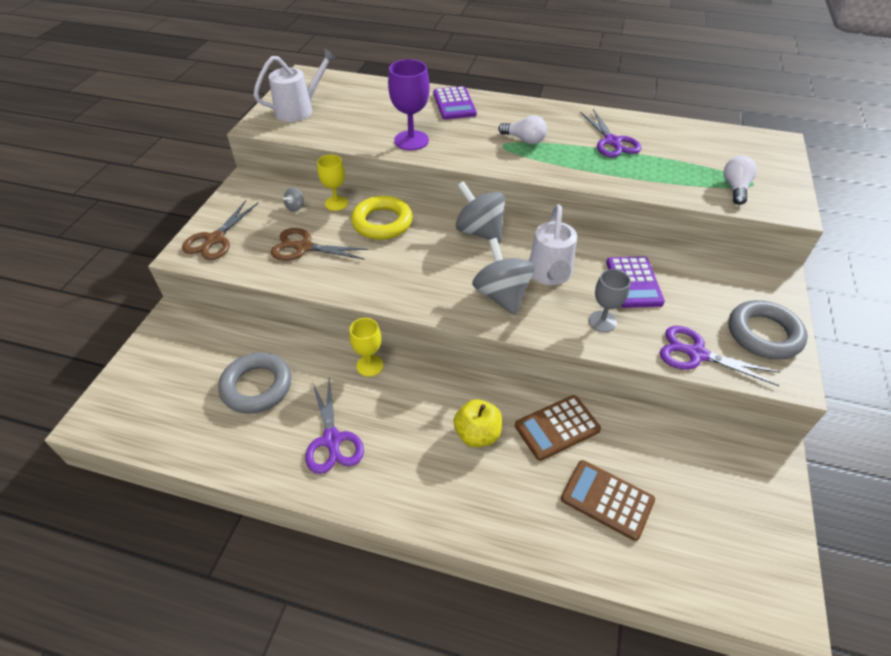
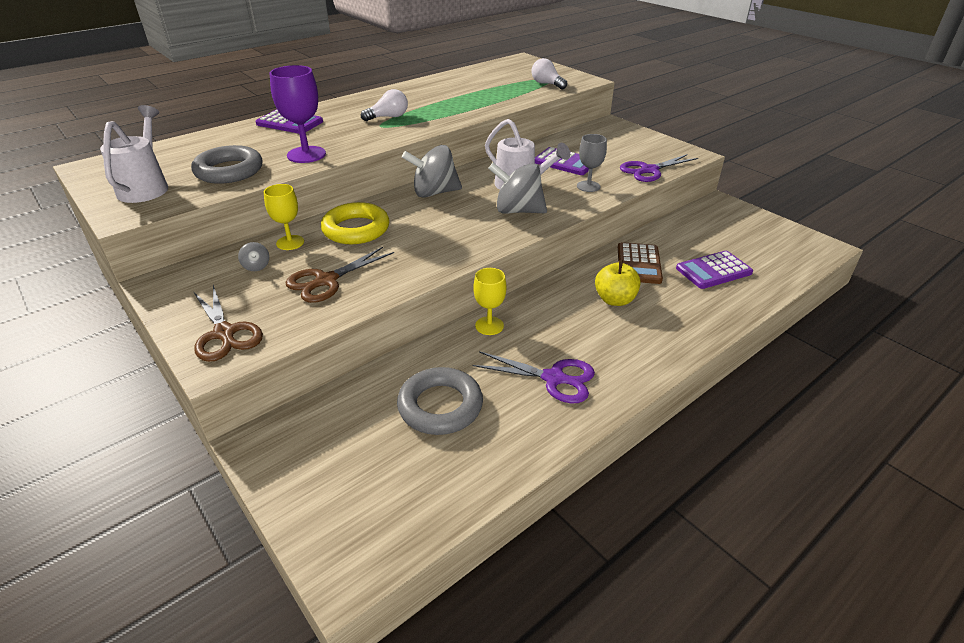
camera: 55 degrees left, 10 degrees down
(607, 499) = (713, 271): brown calculator -> purple calculator
(612, 142) = (443, 94): purple scissors -> none
(763, 334) = (653, 146): grey ring -> grey ring (229, 171)

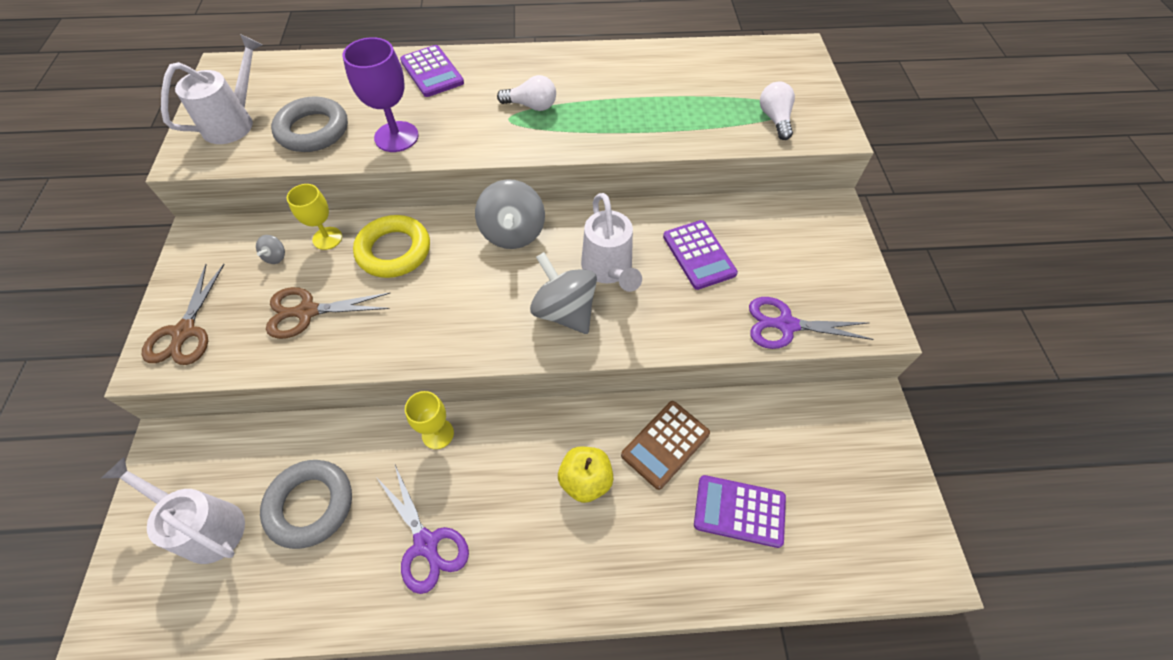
camera: 35 degrees right, 20 degrees up
(363, 464) = (206, 526): none -> white watering can
(434, 193) = (513, 233): grey spinning top -> grey spinning top turned 120 degrees counterclockwise
(588, 186) = (681, 313): grey goblet -> none

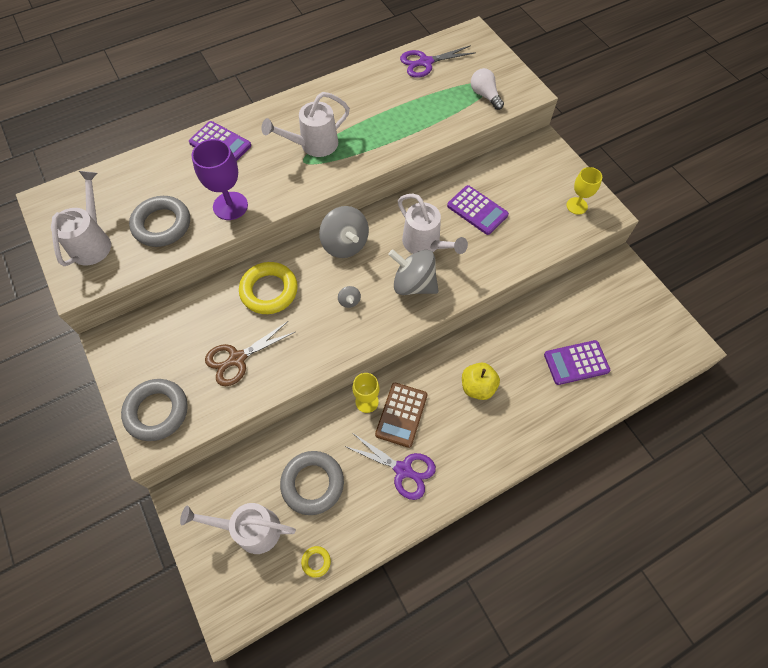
camera: 25 degrees left, 5 degrees up
(184, 332) = (157, 411): brown scissors -> grey ring
(247, 610) = (316, 562): none -> yellow ring
(276, 257) = (184, 331): grey spinning top -> grey spinning top (349, 301)
(327, 238) = (213, 302): yellow goblet -> yellow goblet (576, 206)
(531, 106) = (313, 145): white light bulb -> white watering can
(665, 444) = (513, 343): brown calculator -> brown calculator (401, 415)
(785, 325) = (554, 236): purple scissors -> purple scissors (425, 62)

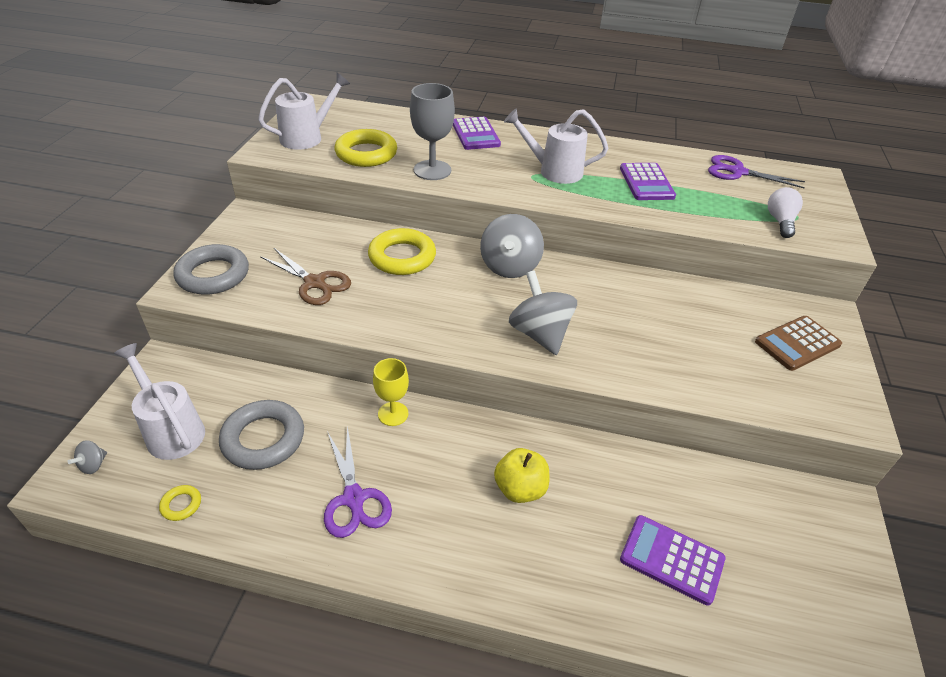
camera: 40 degrees right, 20 degrees down
(162, 225) = (366, 154): grey ring -> yellow ring
(230, 206) = (432, 170): purple goblet -> grey goblet
(237, 359) = (315, 283): brown scissors -> brown scissors turned 150 degrees counterclockwise
(349, 301) = (461, 307): grey spinning top -> grey spinning top (93, 465)
(401, 415) = (411, 450): brown calculator -> brown calculator (797, 343)
(425, 244) = (590, 312): white watering can -> none
(477, 210) = (681, 320): purple calculator -> purple calculator (646, 182)
(576, 206) = (818, 387): yellow goblet -> none

